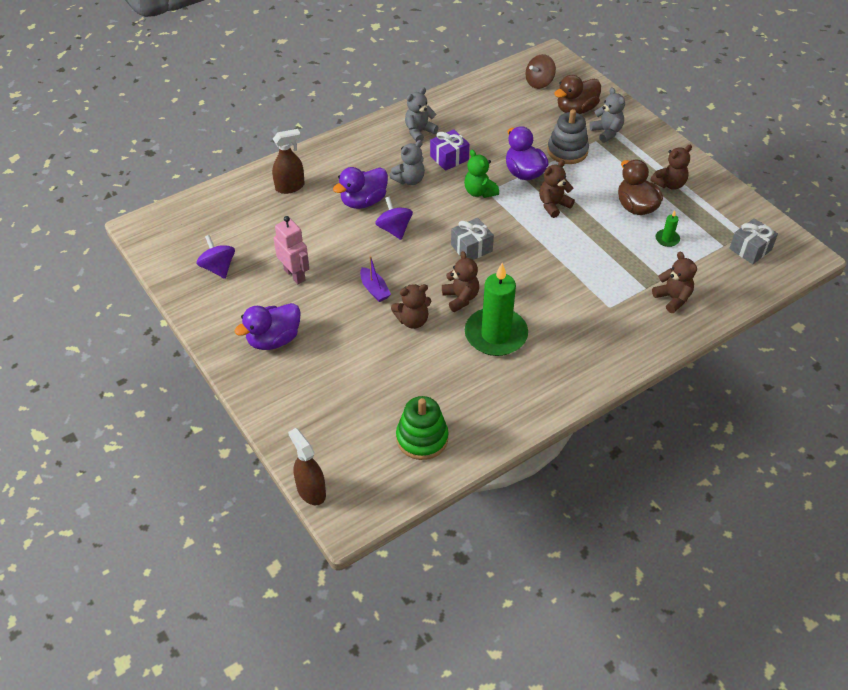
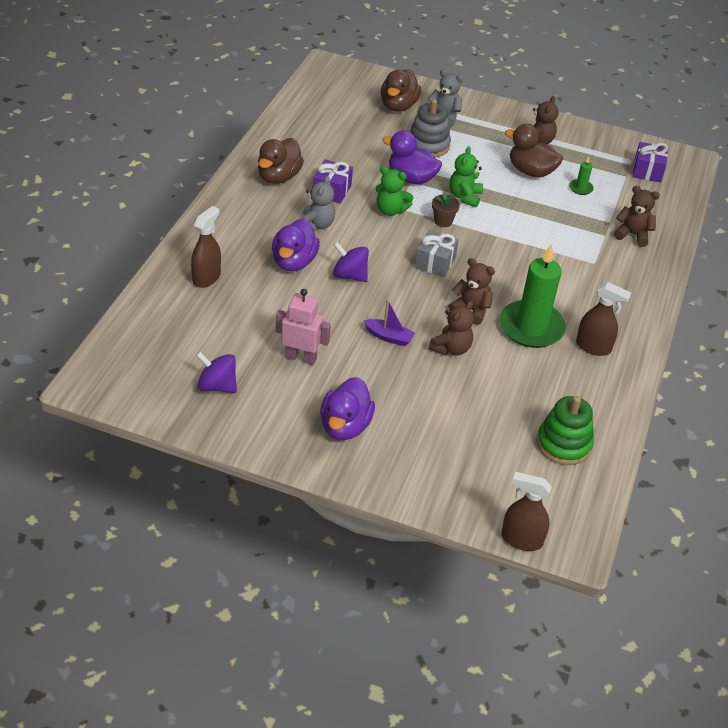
camera: 40 degrees left, 5 degrees down
(419, 132) = (278, 177): grey teddy bear -> brown duck
(513, 218) = (443, 221): none -> brown flower pot
(531, 375) = (593, 347): none -> brown spray bottle
(539, 83) = (342, 93): brown spinning top -> none
(553, 205) = (464, 197): brown teddy bear -> green teddy bear
(750, 249) = (647, 171): grey gift -> purple gift

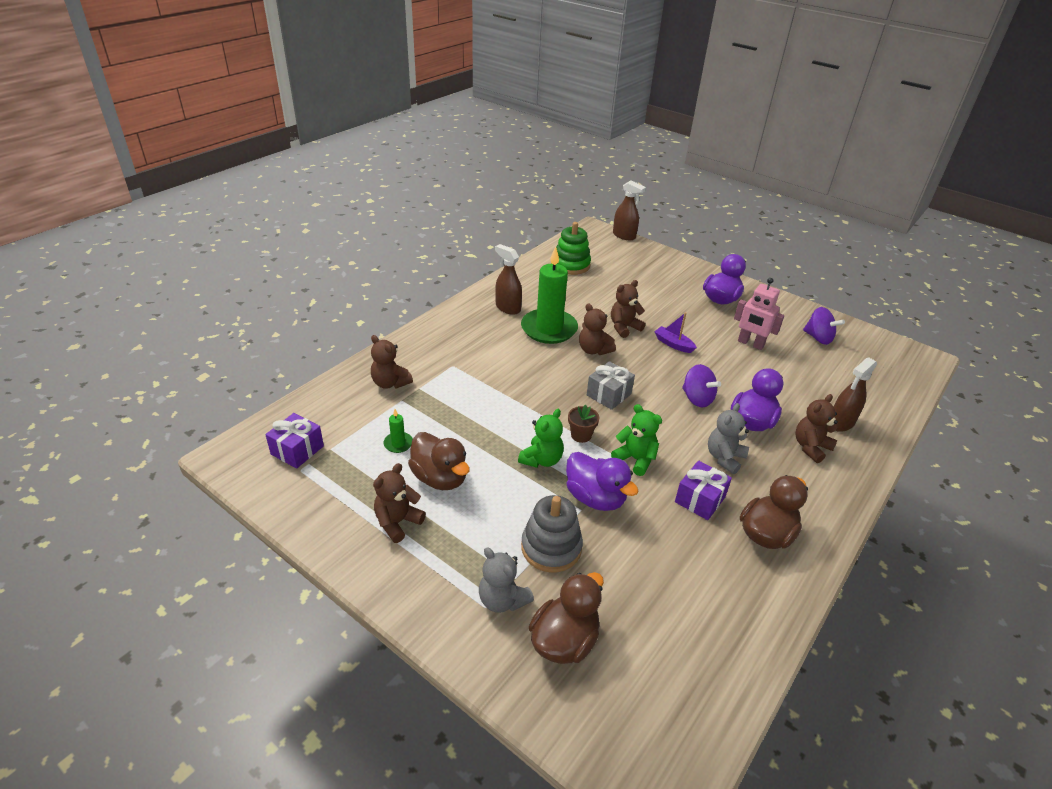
camera: 160 degrees left, 5 degrees down
(239, 248) = (811, 447): none -> brown teddy bear

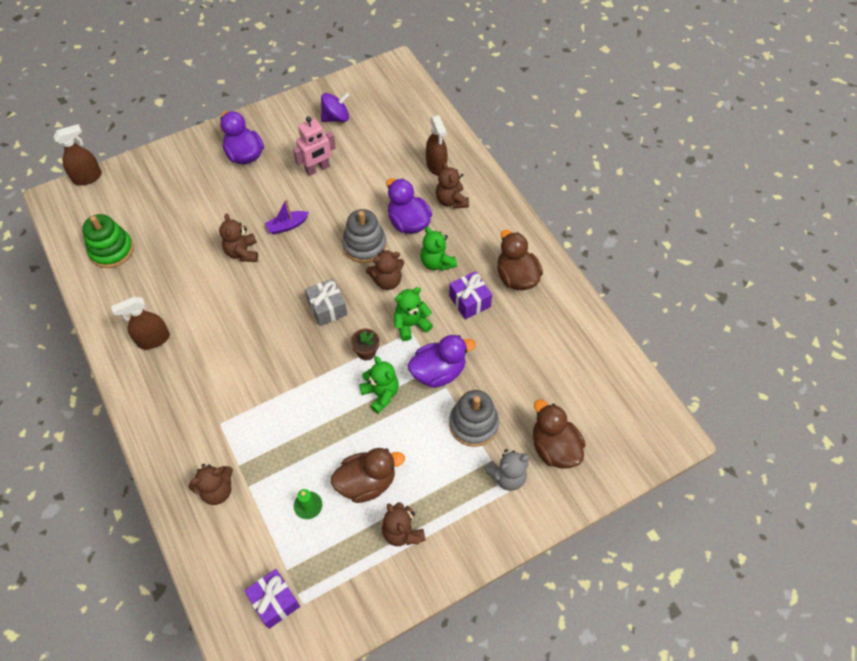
camera: 65 degrees left, 20 degrees up
(549, 329) = (209, 316): green candle -> none
(594, 350) = (261, 292): brown teddy bear -> brown teddy bear (387, 280)
(697, 399) = (364, 245): purple spinning top -> grey stacking toy
(724, 458) = (437, 262): grey teddy bear -> green teddy bear

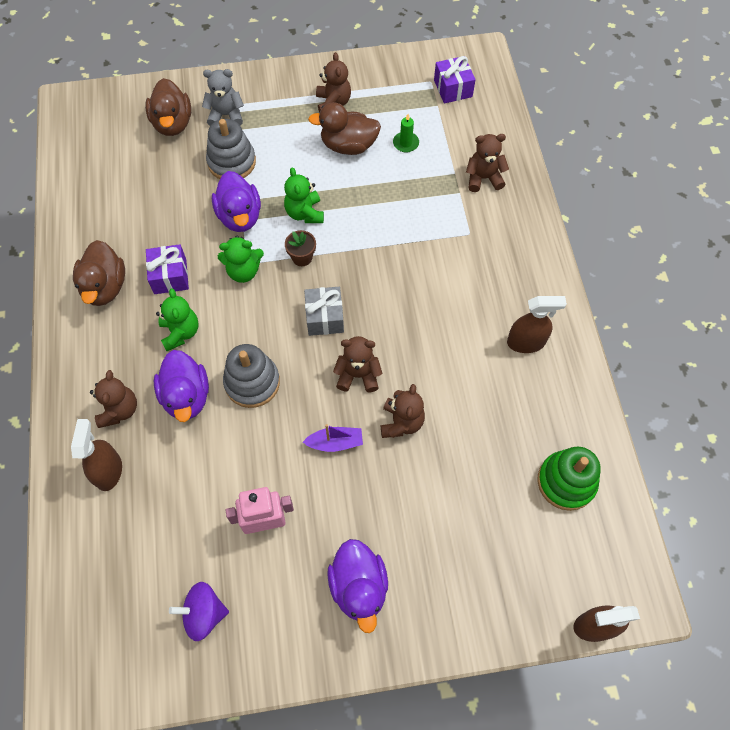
camera: 160 degrees left, 5 degrees up
(387, 280) = (246, 329): brown teddy bear -> brown teddy bear (358, 375)
(438, 372) = (240, 216): purple duck -> purple duck turned 105 degrees counterclockwise

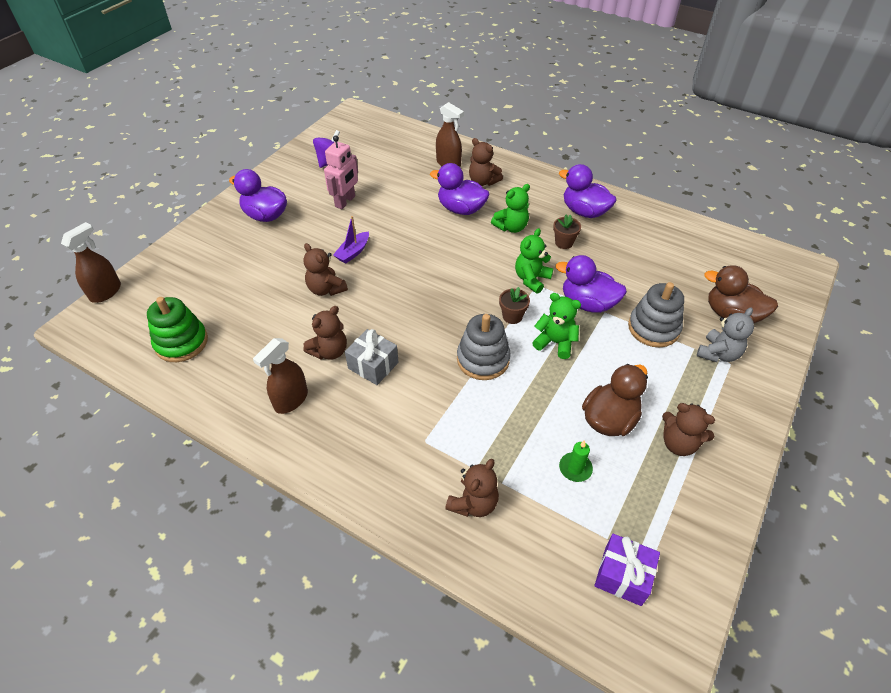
camera: 130 degrees right, 15 degrees down
(105, 287) = (584, 212): brown duck -> purple duck
(170, 276) = (564, 243): purple gift -> brown flower pot
(180, 332) = (511, 227): green teddy bear -> green teddy bear turned 60 degrees counterclockwise
(252, 382) = (438, 239): grey stacking toy -> grey stacking toy (483, 359)
(324, 317) = (446, 298): grey gift -> grey gift (373, 365)
(358, 375) = (383, 289): brown teddy bear -> brown teddy bear (329, 351)

